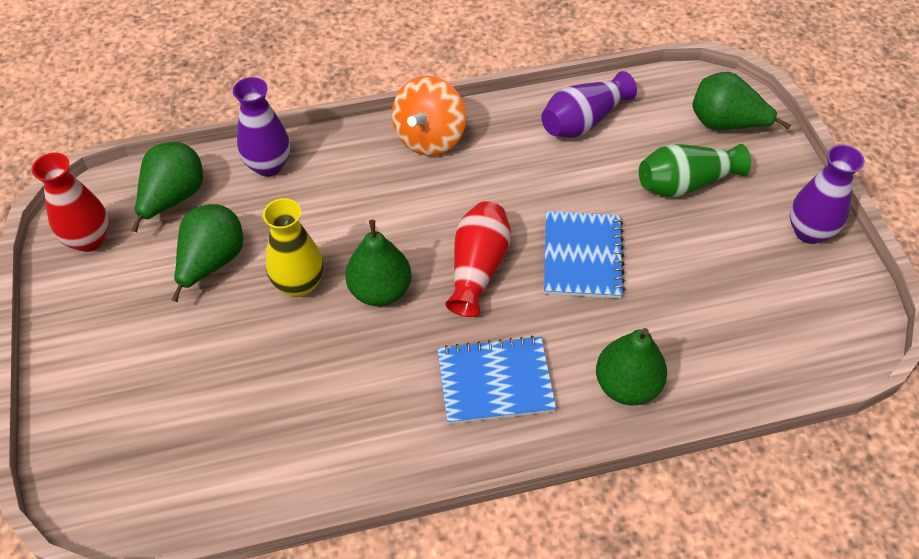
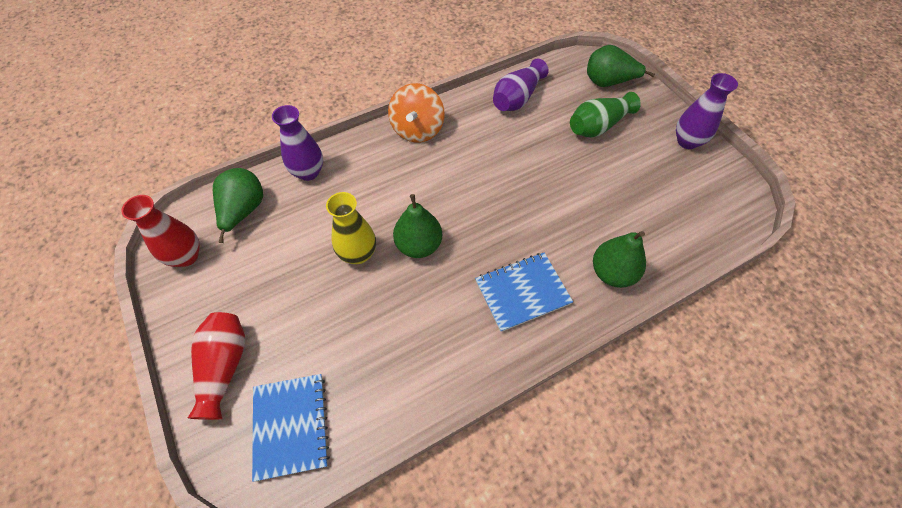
camera: 15 degrees left, 5 degrees up
(212, 262) = (288, 252): green pear -> none
(477, 268) = (482, 213): red vase -> red vase (224, 366)
(582, 256) = (550, 189): blue notebook -> blue notebook (291, 426)

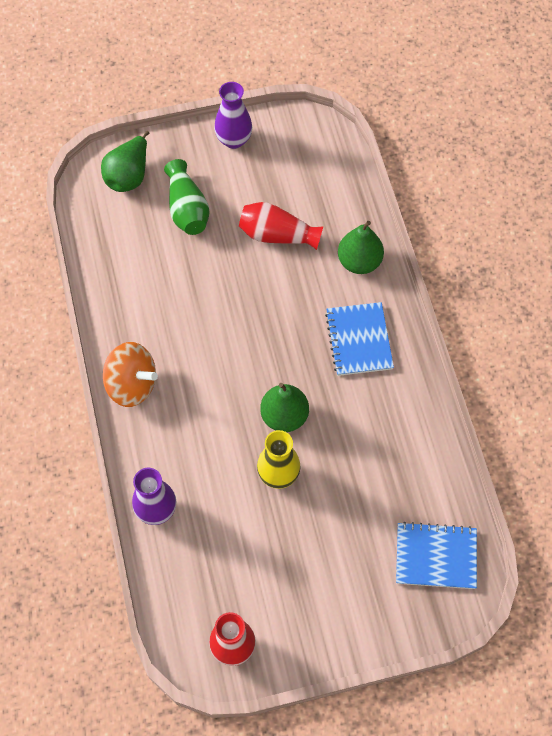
camera: 75 degrees left, 5 degrees up
(224, 366) = (368, 611): red vase -> red vase (277, 235)
(244, 211) = (190, 584): green pear -> none
(517, 98) = (119, 271): purple vase -> none

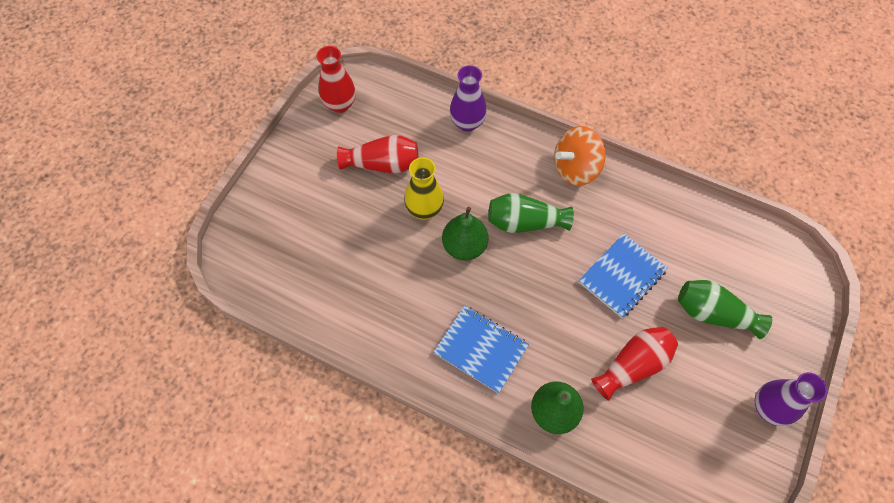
camera: 130 degrees right, 0 degrees up
(129, 176) = (782, 293): green pear -> none
(221, 387) = (525, 222): none -> green vase
(264, 548) = (382, 164): none -> red vase
(436, 556) = (273, 261): blue notebook -> blue notebook (622, 276)

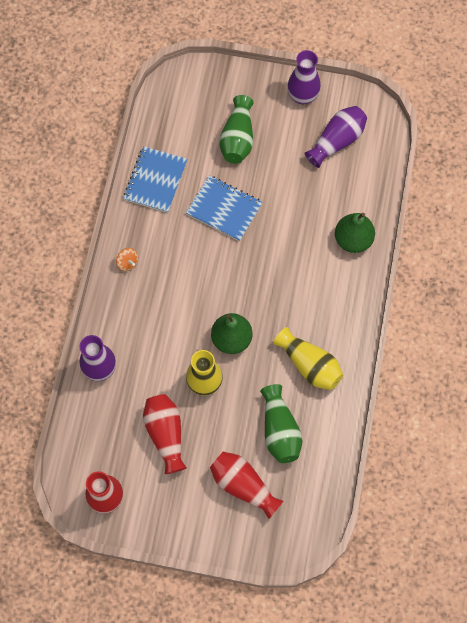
camera: 105 degrees left, 5 degrees up
(411, 317) = (309, 365): none -> yellow vase
(481, 349) = (320, 304): blue notebook -> blue notebook (155, 180)
(525, 222) = (194, 294): green vase -> green vase (279, 430)
(575, 168) = (127, 263): orange spinning top -> orange spinning top, size x0.46
(633, 365) = (298, 190): red vase -> red vase (243, 485)
(696, 433) = (337, 141): none -> purple vase

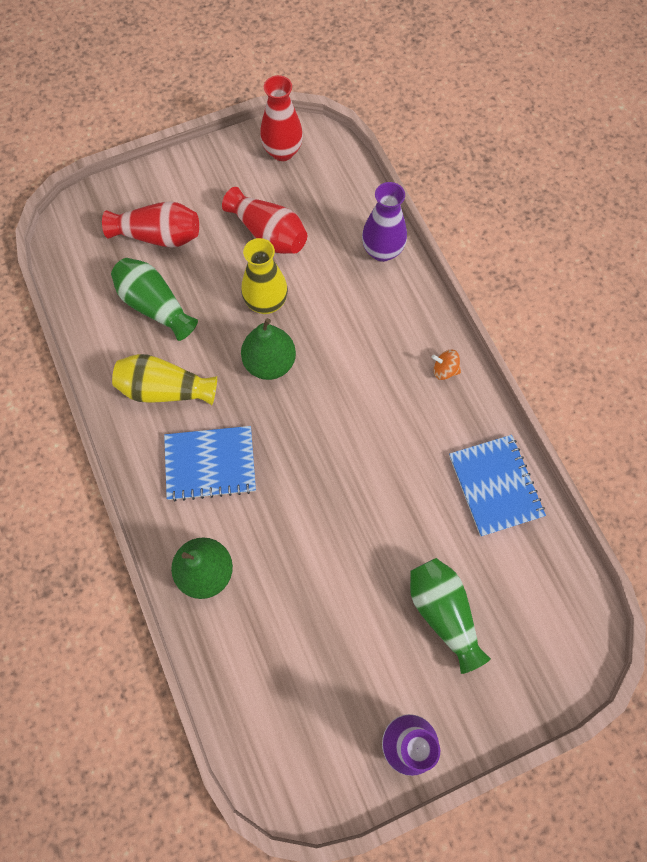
camera: 145 degrees right, 0 degrees up
(224, 209) = (388, 505): blue notebook -> blue notebook (210, 464)
(337, 141) = (314, 702): purple vase -> none

